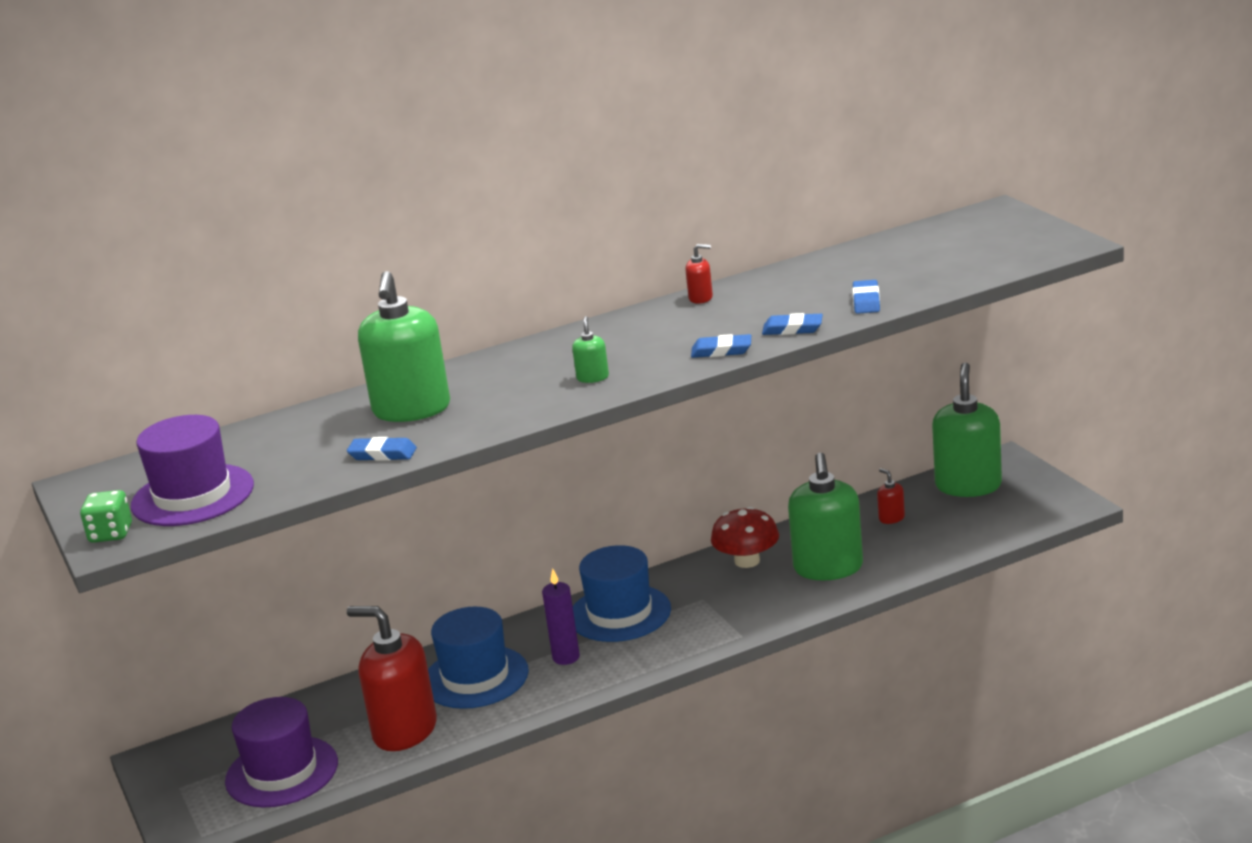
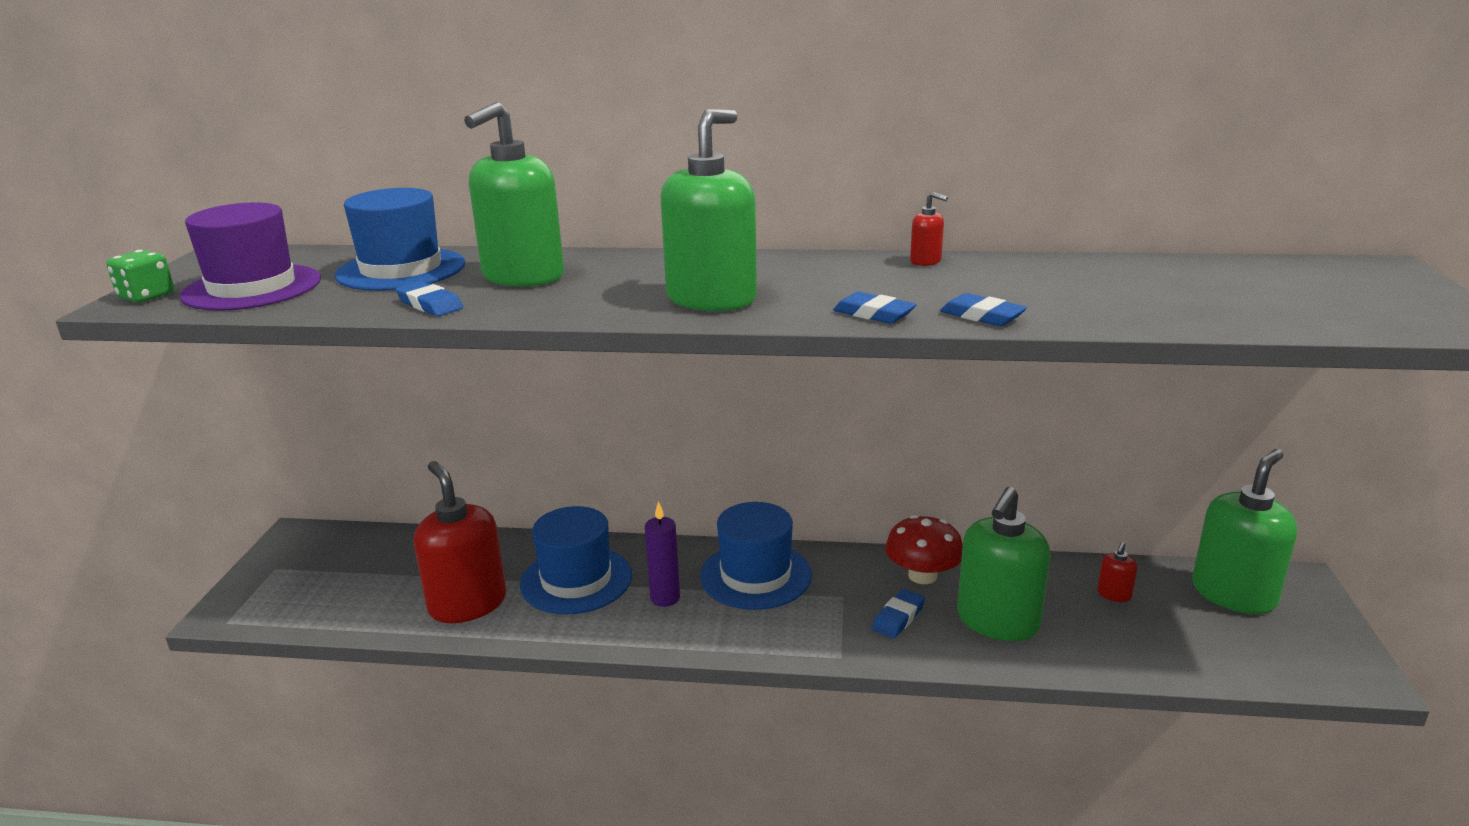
camera: 30 degrees right, 0 degrees up
(282, 772) = (346, 593): purple hat -> none
(292, 439) = (401, 270): none -> blue hat
(592, 377) = (711, 299): green soap dispenser -> green soap dispenser, size x2.40
(866, 301) = (1107, 313): blue eraser -> blue eraser (898, 617)
(891, 518) = (1114, 594): red soap dispenser -> red soap dispenser turned 150 degrees counterclockwise

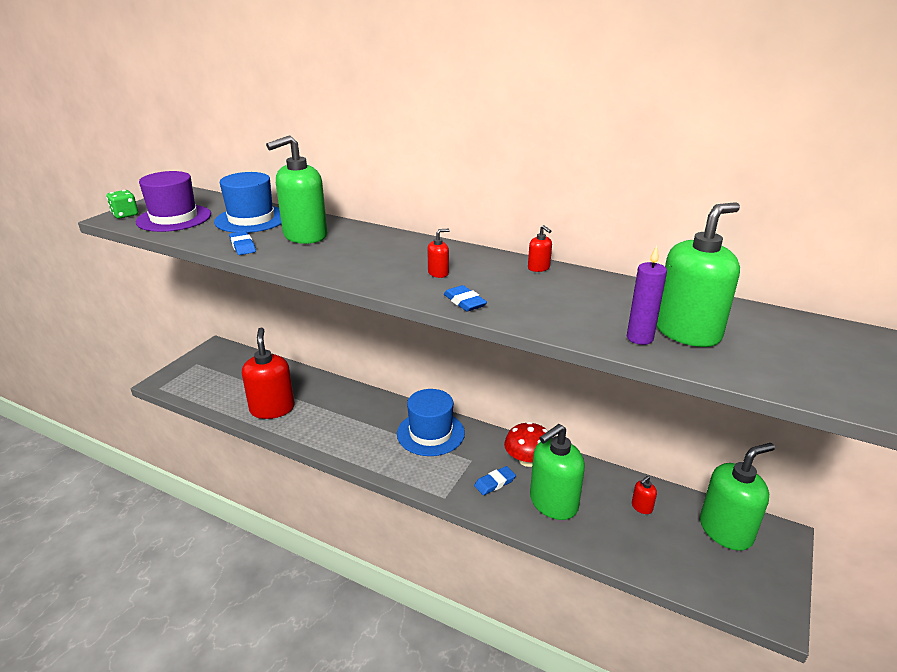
camera: 20 degrees right, 5 degrees up
(576, 580) = (334, 409): blue hat -> none
(665, 598) = (373, 433): purple candle -> purple candle (639, 338)
(711, 299) = (386, 272): green soap dispenser -> green soap dispenser (687, 332)
(793, 288) = (438, 273): none -> red soap dispenser
(982, 316) = (527, 317): blue eraser -> none

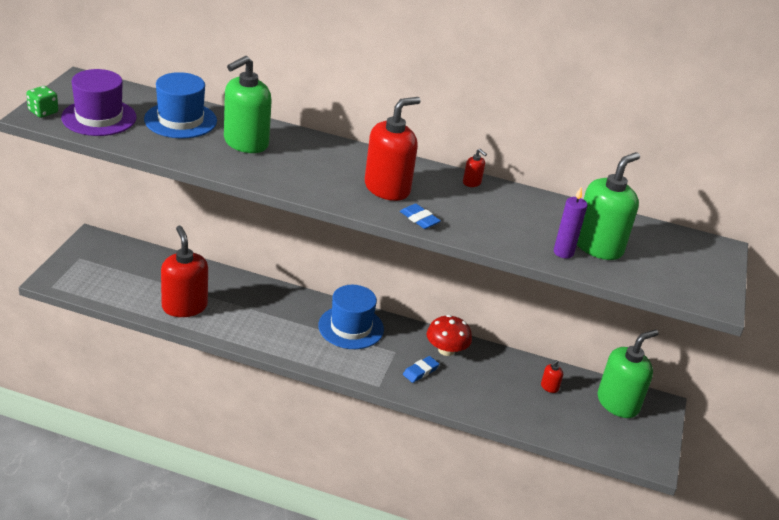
camera: 15 degrees left, 5 degrees up
(242, 246) = (192, 155): blue eraser -> none
(438, 273) = (387, 188): red soap dispenser -> red soap dispenser, size x2.40
(553, 503) = (474, 387): green soap dispenser -> none

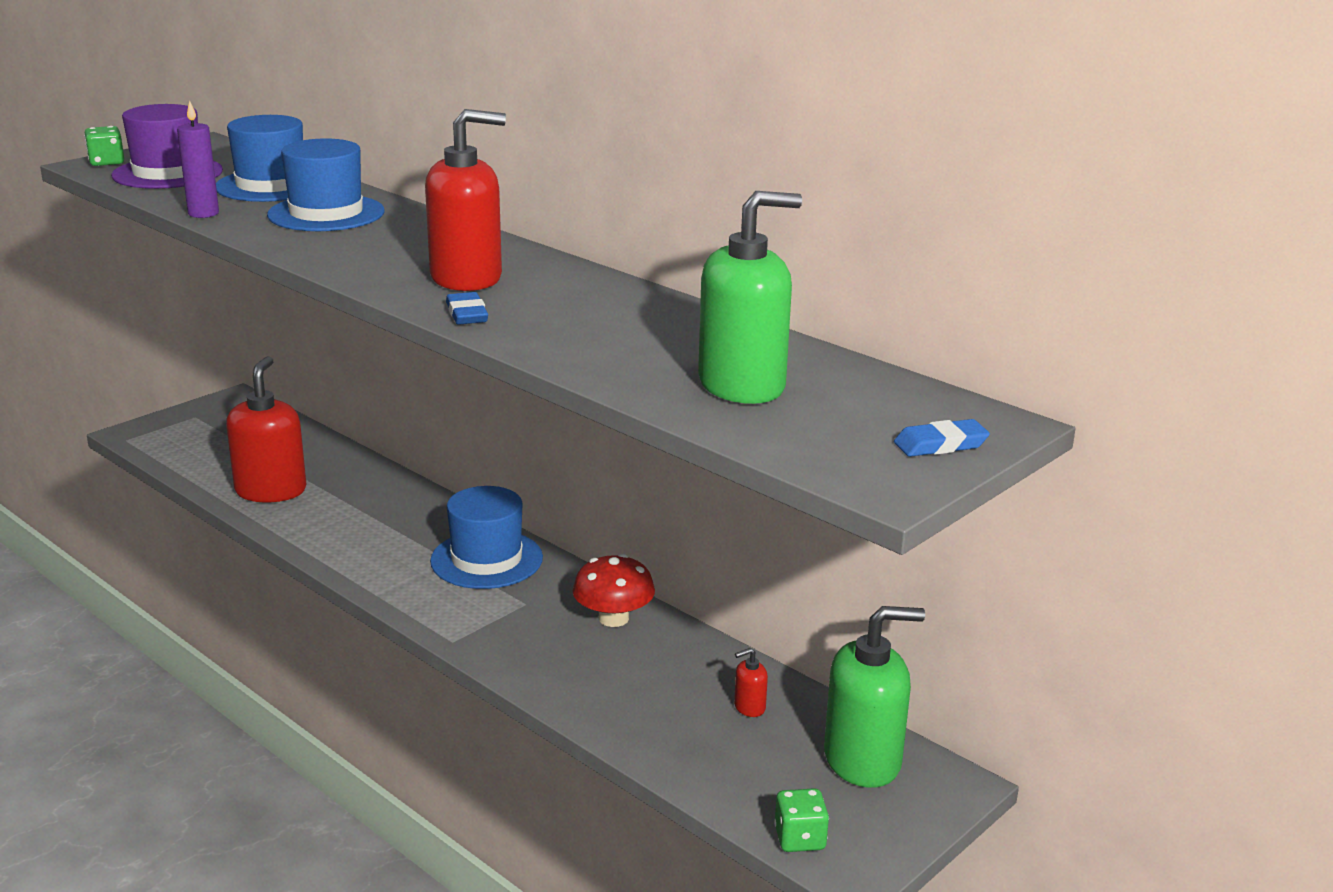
camera: 30 degrees right, 10 degrees down
(245, 143) = (326, 213): green soap dispenser -> blue hat
(420, 371) = (540, 637): blue eraser -> blue eraser (940, 444)
(472, 183) = (619, 289): red soap dispenser -> none
(563, 252) = (663, 383): purple candle -> purple candle (203, 214)
(623, 453) = (800, 838): none -> green dice

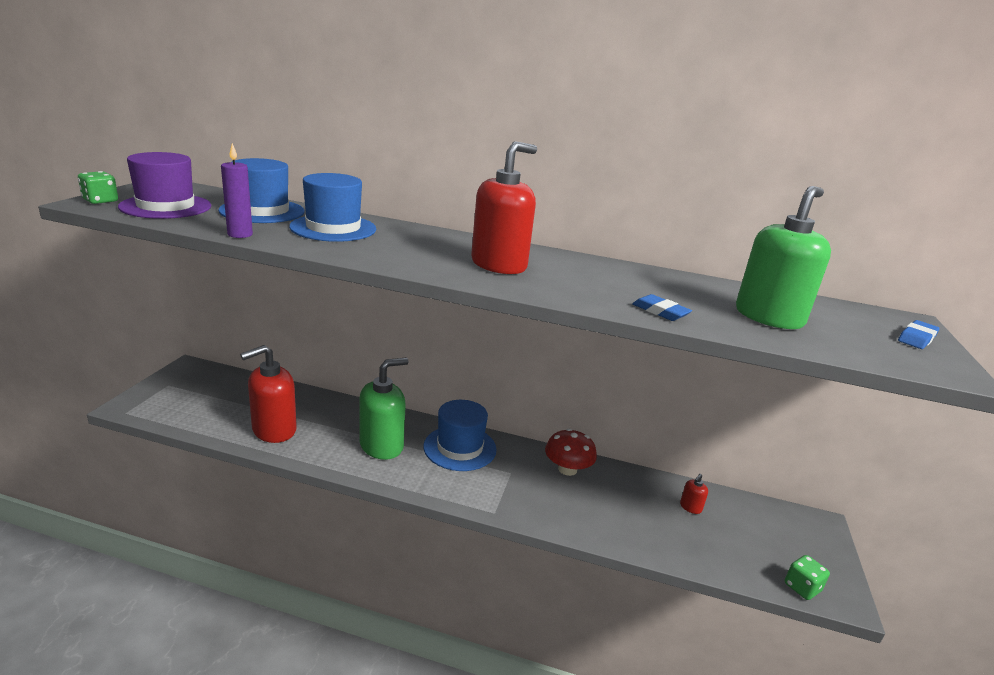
camera: 30 degrees left, 0 degrees up
(271, 490) = (274, 430): red soap dispenser -> red soap dispenser turned 105 degrees counterclockwise
(467, 314) = (542, 290): blue eraser -> blue eraser (660, 311)
(863, 760) = (772, 523): green soap dispenser -> green soap dispenser (382, 446)

